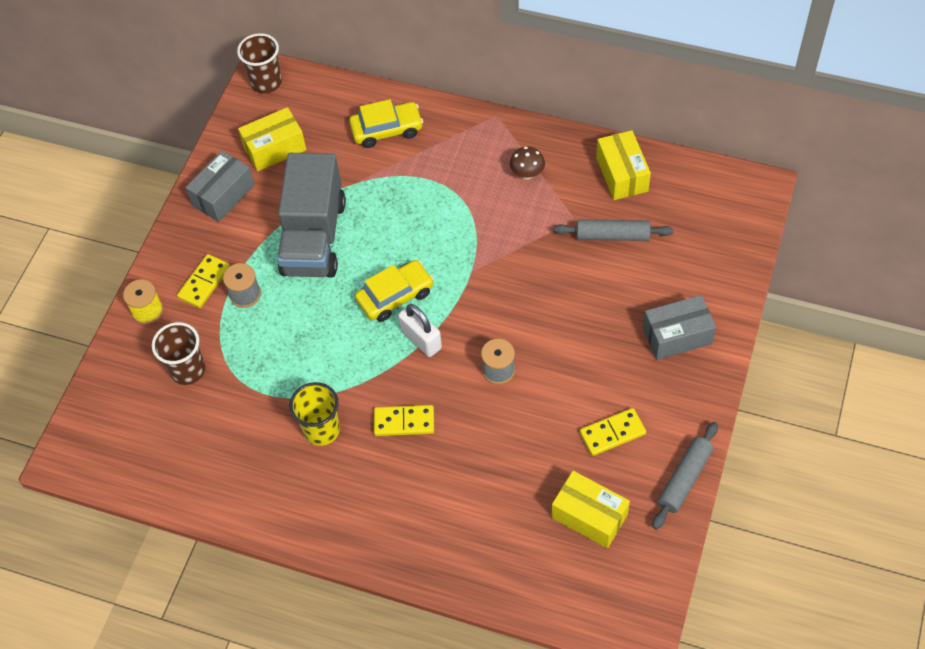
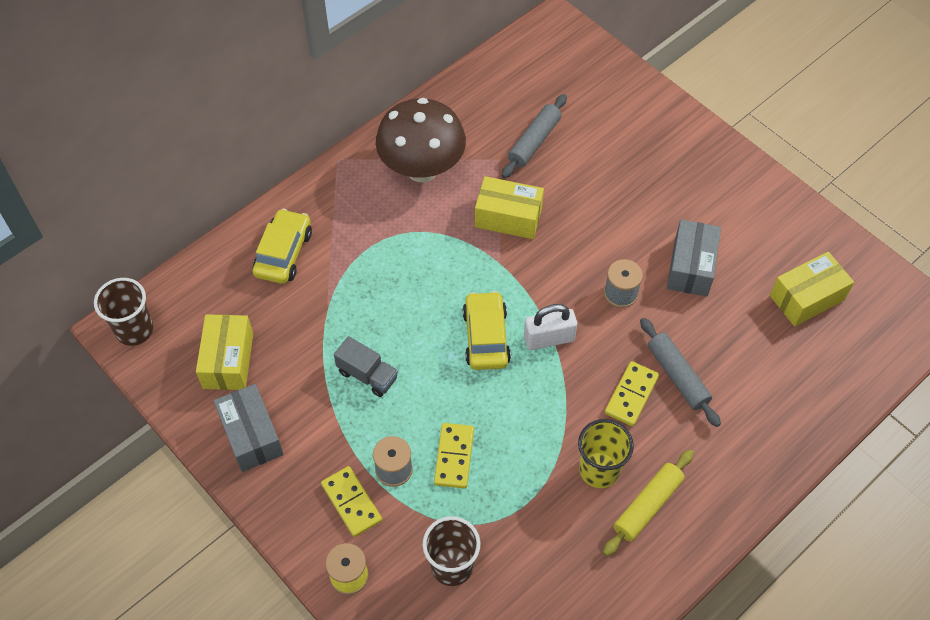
camera: 65 degrees left, 0 degrees up
(309, 478) = (647, 505): none -> yellow rolling pin
(314, 237) = (367, 375): grey truck -> grey truck, size x0.45
(527, 174) = (422, 169): brown mushroom -> brown mushroom, size x2.35
(612, 433) = (735, 241): yellow domino -> yellow domino (454, 457)
(622, 174) = (474, 103): yellow box -> yellow box (508, 217)
(677, 336) = (665, 149): grey box -> grey box (690, 267)
(684, 479) = (806, 214): grey rolling pin -> grey rolling pin (677, 376)

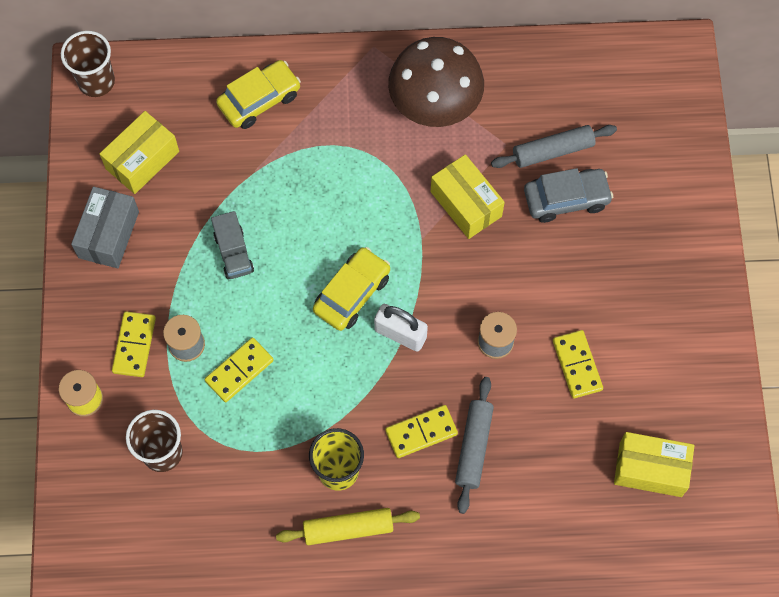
camera: 40 degrees right, 10 degrees up
(574, 166) = (566, 199): none -> grey car
(690, 267) = (577, 365): grey box -> yellow domino

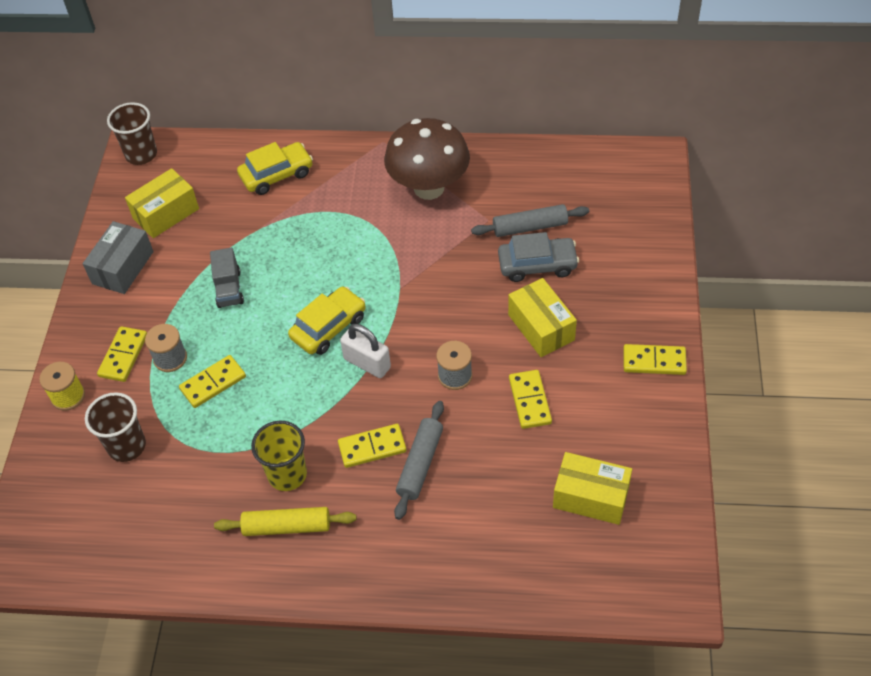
camera: 10 degrees right, 15 degrees down
(466, 204) = (445, 263): yellow box -> yellow box (541, 327)
(700, 308) = (654, 361): none -> yellow domino

